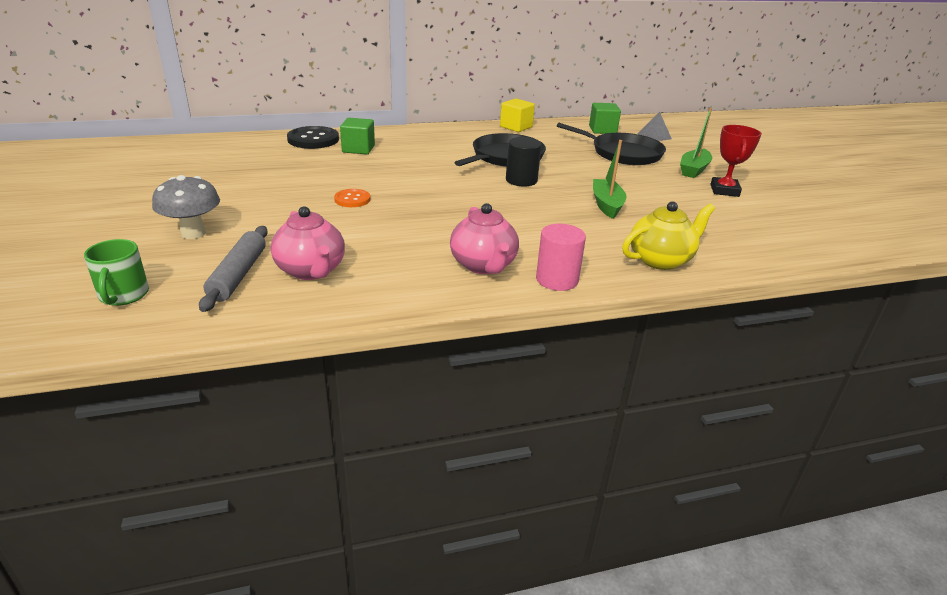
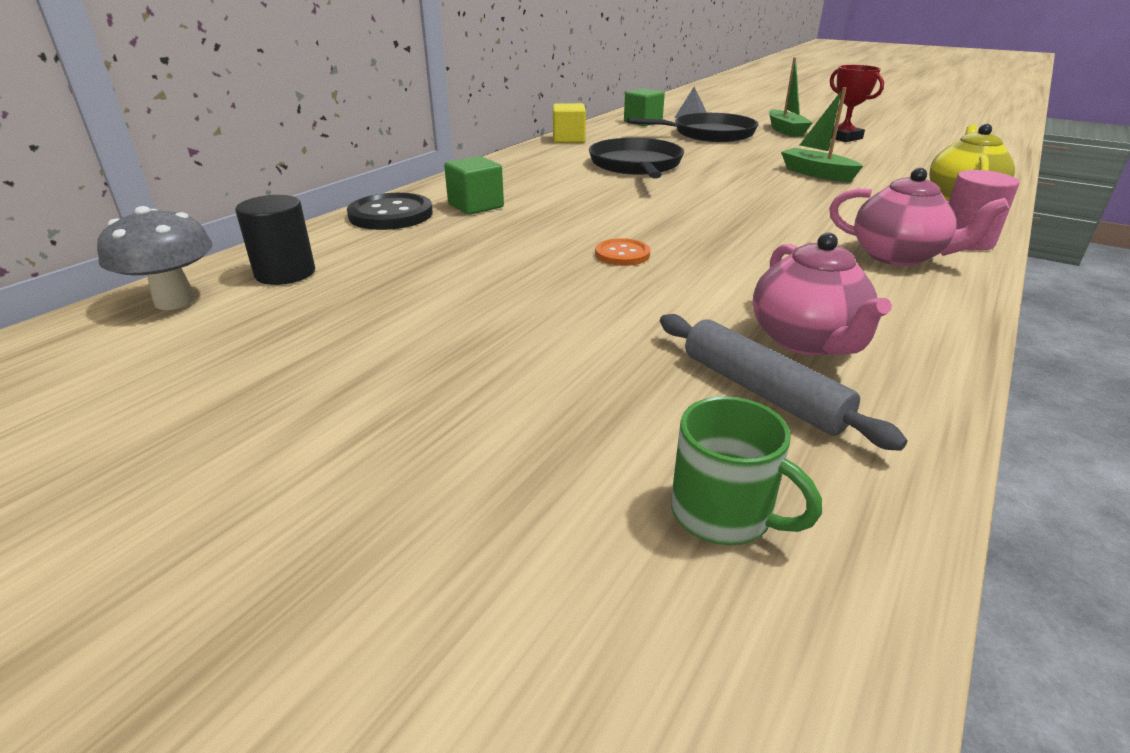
camera: 40 degrees left, 0 degrees up
(193, 233) = (562, 380): grey mushroom -> grey mushroom (175, 301)
(311, 271) = (807, 341): pink teapot -> pink teapot turned 60 degrees clockwise
(521, 180) = (706, 179): black cylinder -> black cylinder (285, 273)

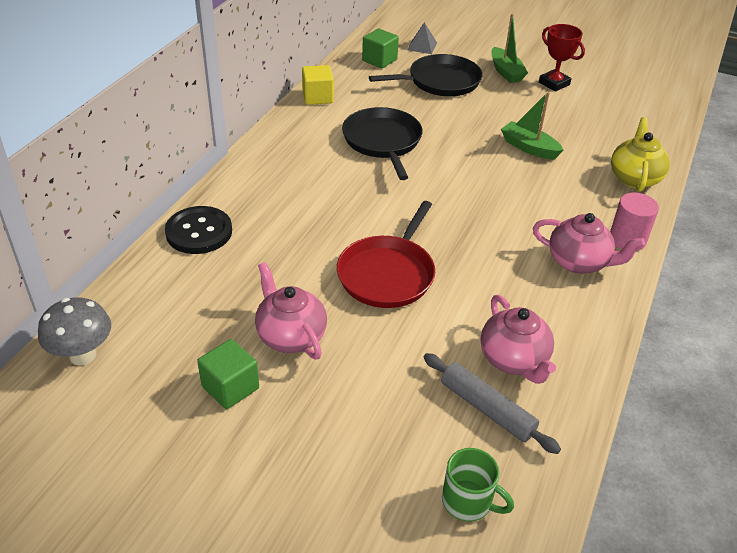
camera: 10 degrees left, 10 degrees up
(285, 273) = (148, 316): black cylinder -> none
(468, 299) = (290, 336): none -> pink teapot
(476, 206) = (263, 214): green cube -> green cube (230, 387)
(622, 254) = (388, 274): orange button -> red pan

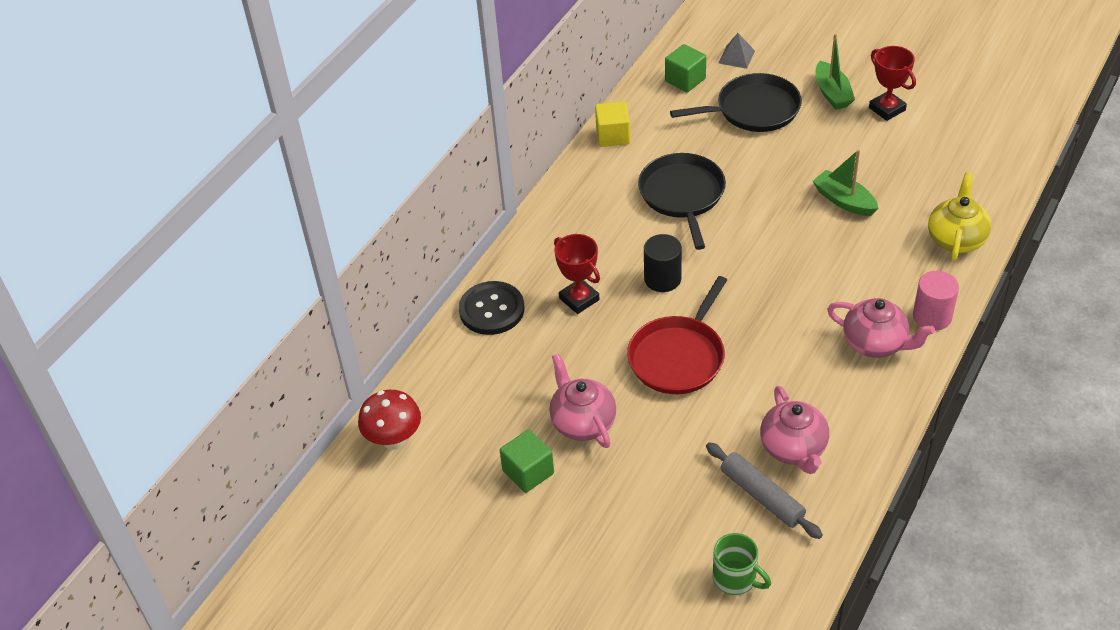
camera: 10 degrees right, 5 degrees up
(83, 355) = (394, 440): grey mushroom -> red mushroom
(287, 223) = (579, 299): none -> red trophy
(368, 207) = (662, 279): none -> black cylinder

